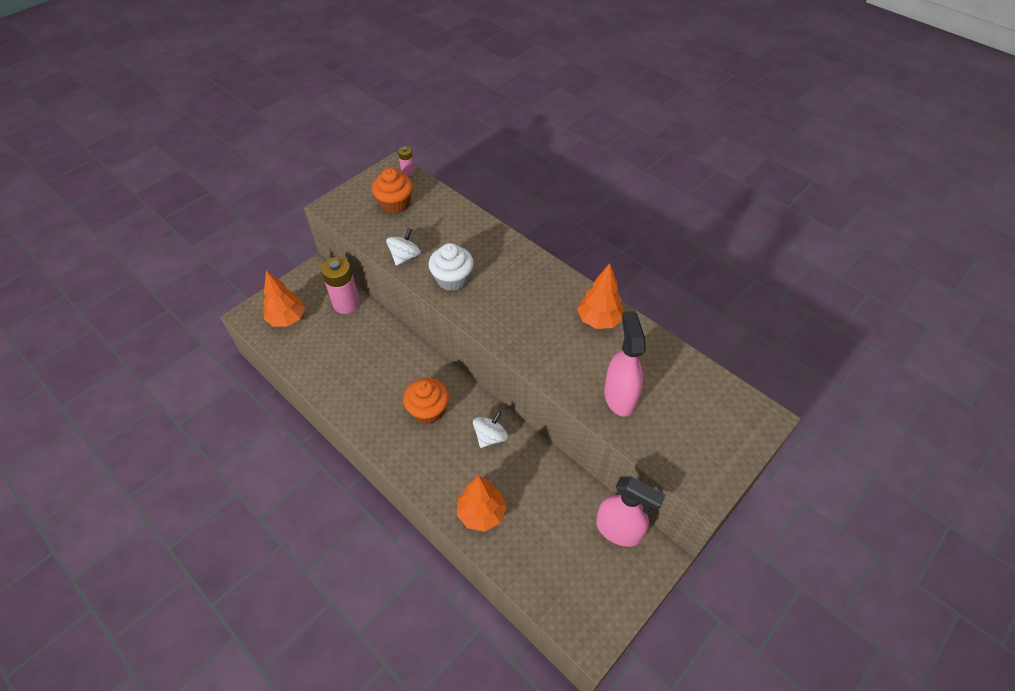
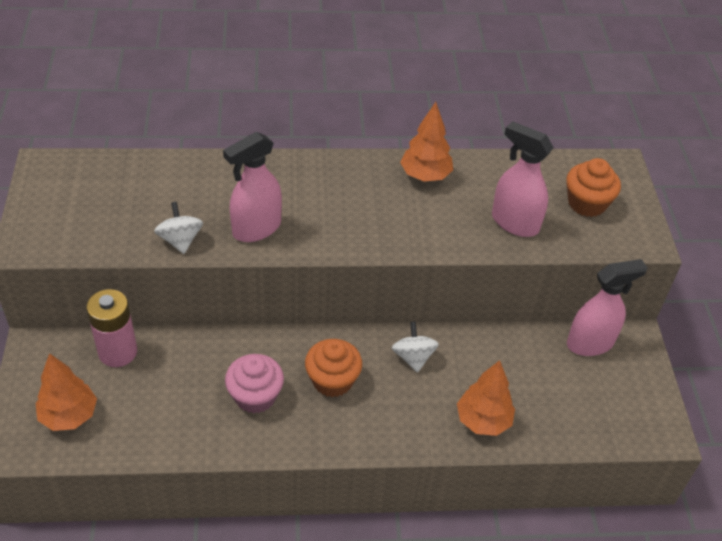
camera: 50 degrees left, 5 degrees down
(379, 383) = (255, 396): none -> pink cupcake
(395, 204) = (97, 198): orange cupcake -> orange cupcake (587, 203)
(408, 172) = (67, 160): pink battery -> none
(452, 279) = (256, 229): white cupcake -> pink spray bottle

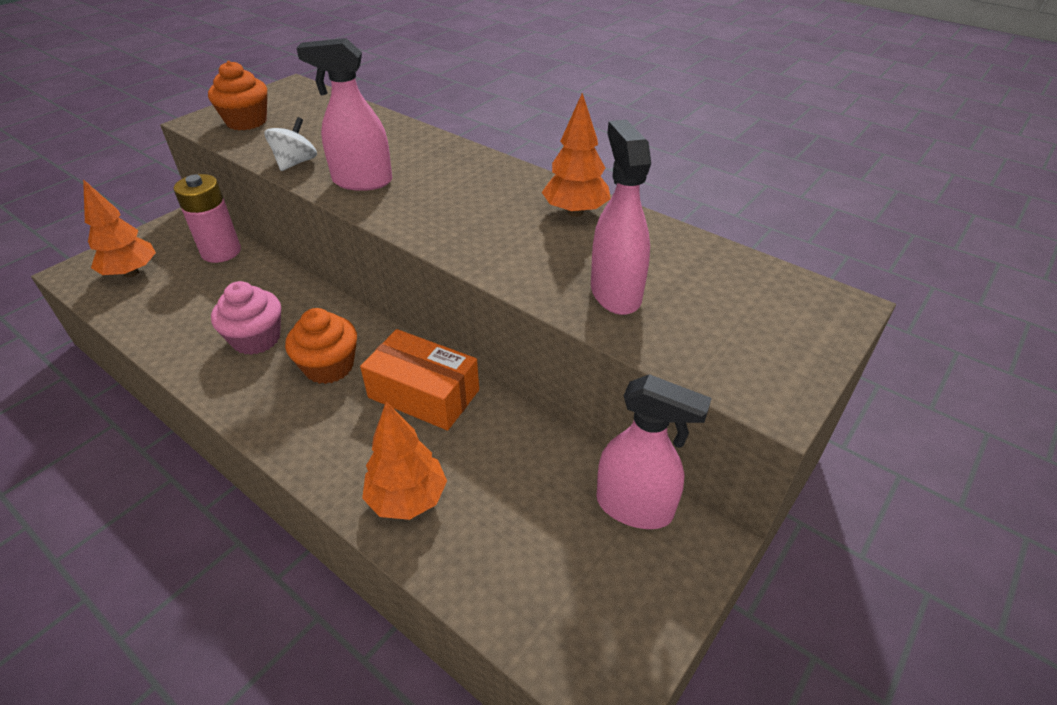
camera: 45 degrees right, 5 degrees down
(413, 357) = (423, 394): white spinning top -> orange box
(587, 203) = (737, 319): orange cupcake -> orange cupcake (246, 121)

